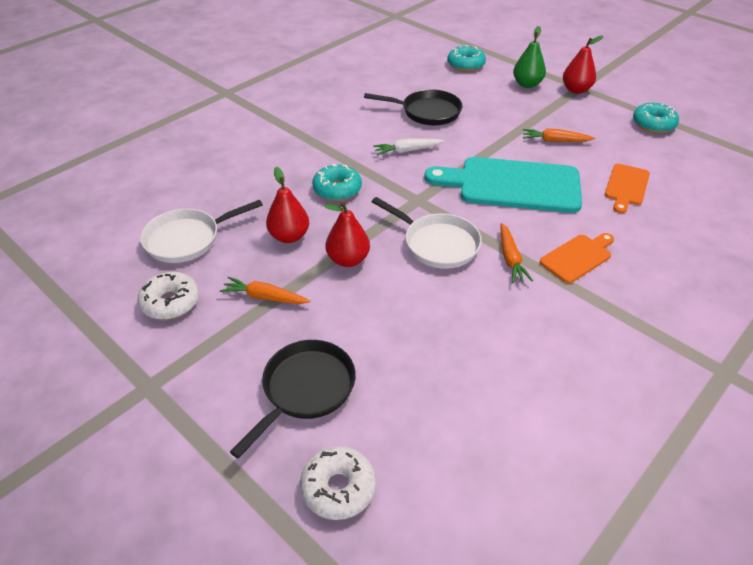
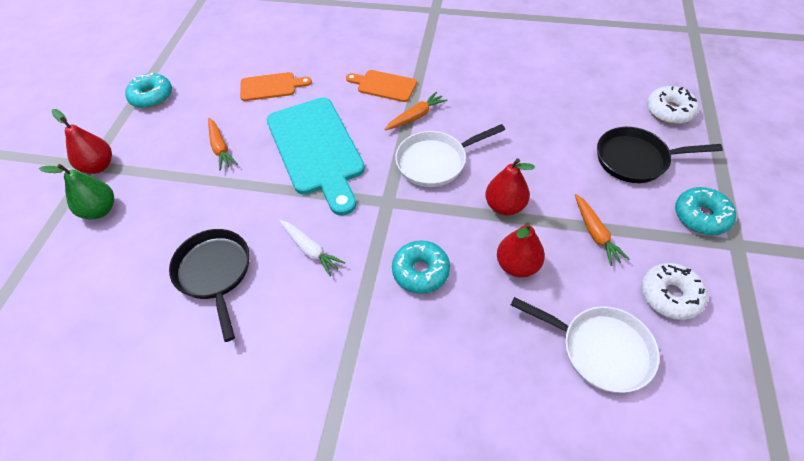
camera: 120 degrees left, 10 degrees up
(437, 244) = (435, 162): white pan -> white pan turned 120 degrees counterclockwise
(465, 65) = (62, 292): turquoise donut -> turquoise donut (701, 216)

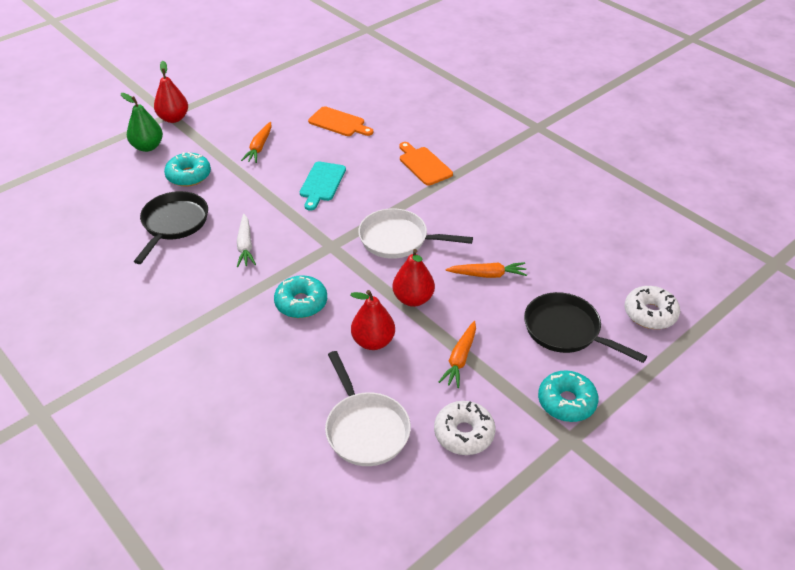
camera: 35 degrees right, 10 degrees down
(152, 97) = (251, 89): turquoise donut -> turquoise donut (189, 175)
(316, 149) = (322, 183): turquoise cutting board -> turquoise cutting board, size x0.51
(416, 116) = (422, 200): orange carrot -> orange carrot (487, 275)

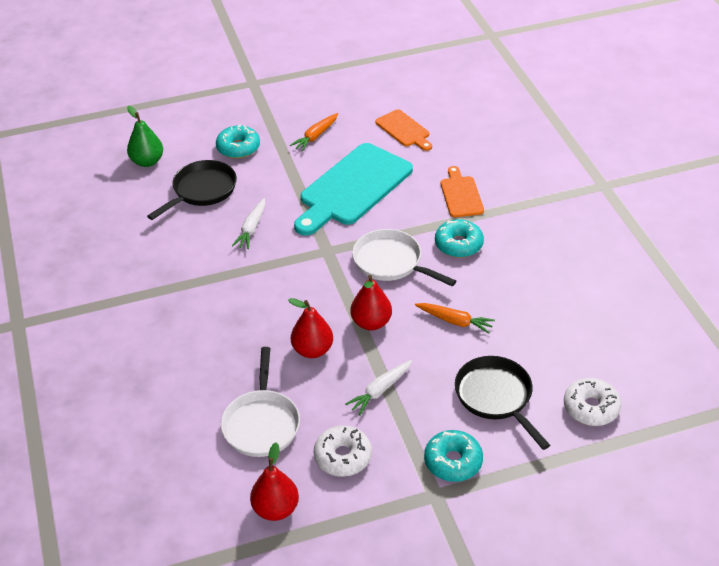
camera: 25 degrees right, 0 degrees up
(147, 147) = (217, 110): green pear -> green pear (147, 161)
(173, 118) = (254, 87): red pear -> red pear (276, 509)
(301, 303) = (270, 296): turquoise donut -> turquoise donut (458, 244)
(322, 183) = (352, 188): turquoise cutting board -> turquoise cutting board, size x1.97
(460, 359) = (380, 390): orange carrot -> white carrot

